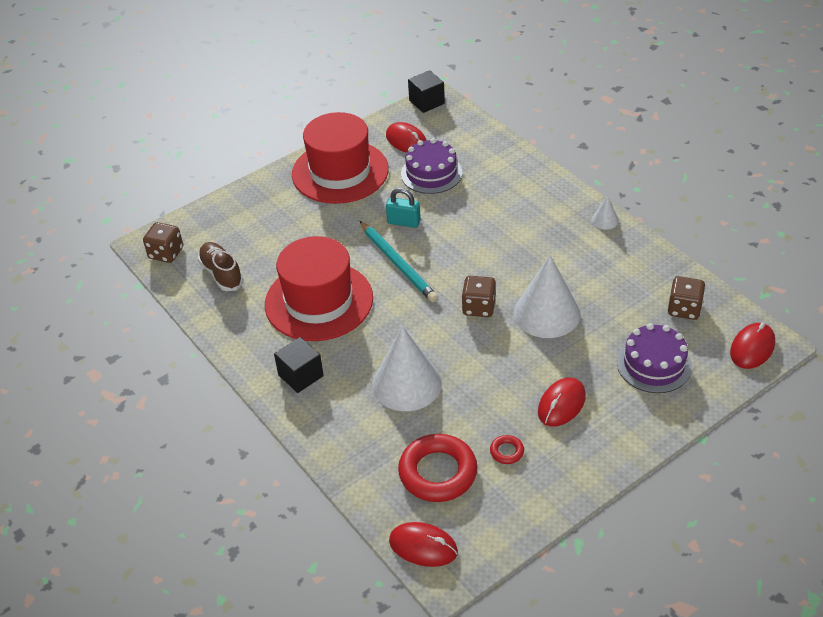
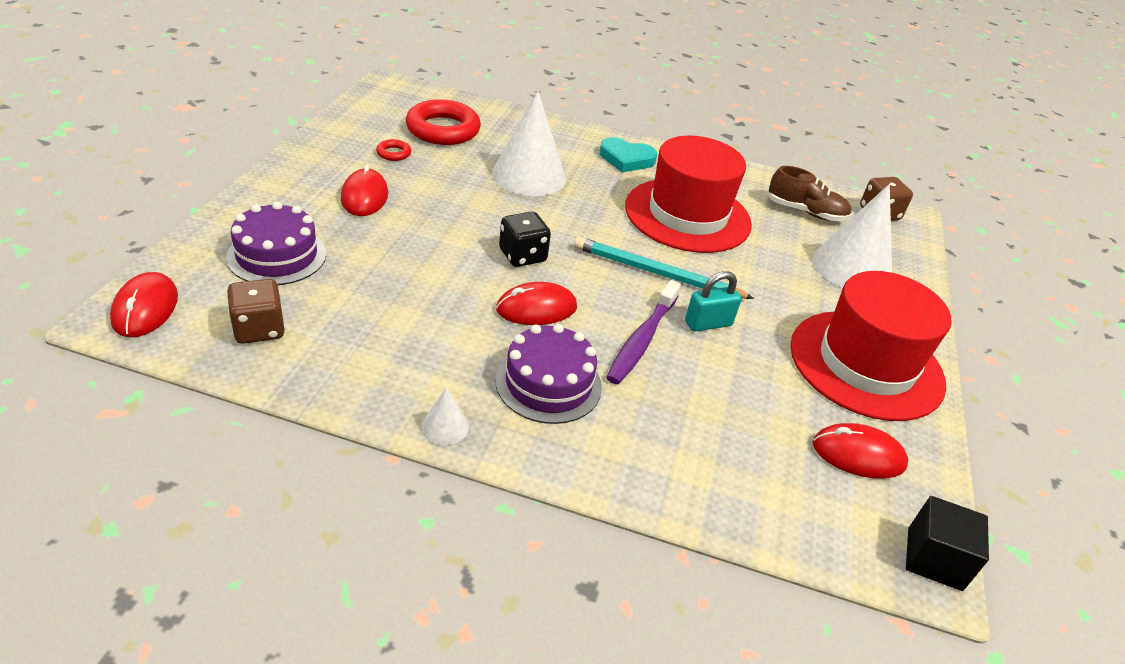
camera: 135 degrees right, 5 degrees down
(301, 375) = (626, 159): black cube -> turquoise heart
(423, 546) = (417, 93): red mouse -> red mouse (536, 308)
(431, 173) = (758, 409): purple cake -> purple cake (548, 383)
(455, 227) = (642, 339): none -> purple toothbrush
(479, 307) = (522, 256): brown dice -> black dice
(547, 313) = (439, 272): white cone -> white cone (852, 268)

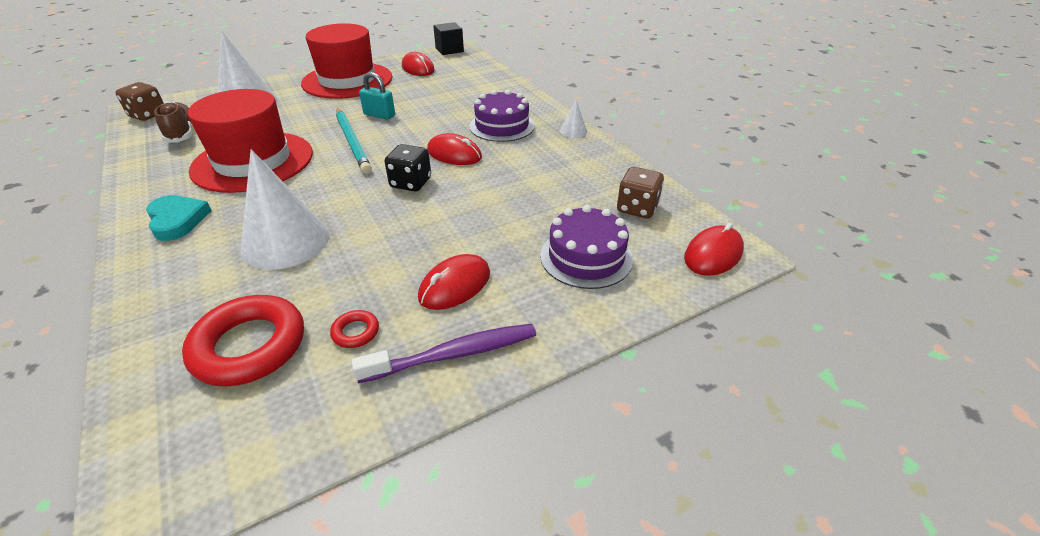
camera: 130 degrees left, 0 degrees up
(642, 339) = (425, 122): purple toothbrush -> purple toothbrush (454, 354)

